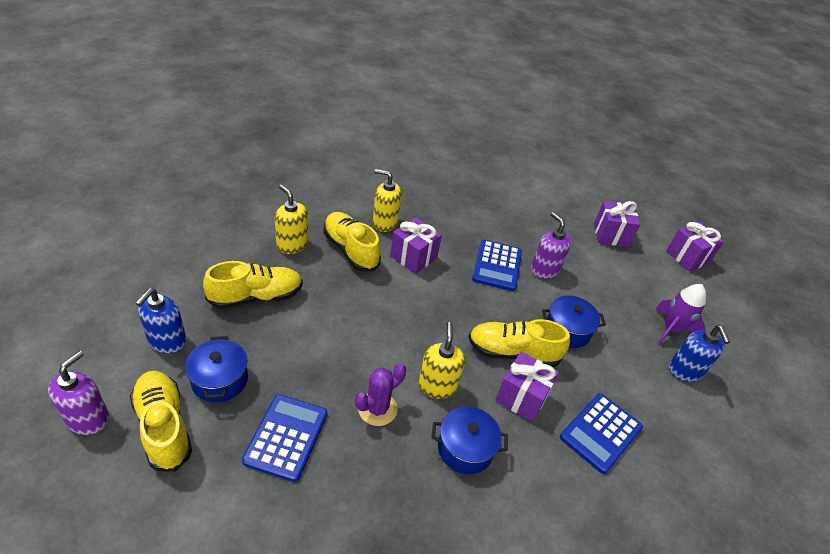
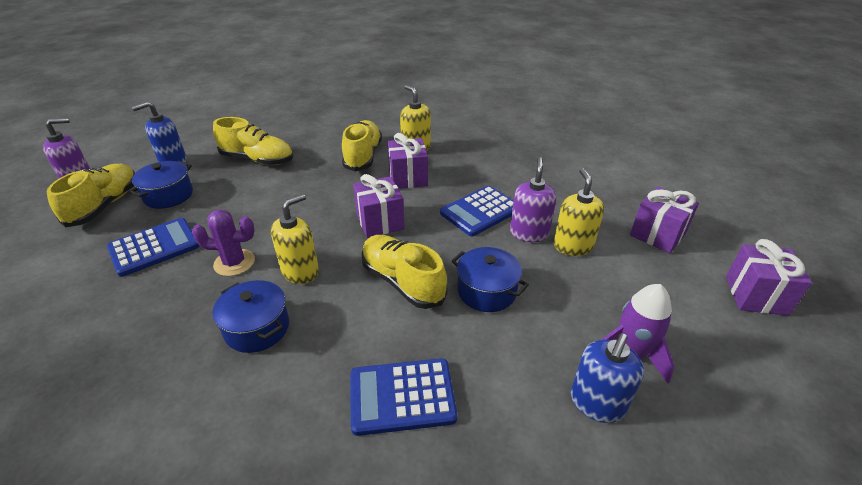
camera: 45 degrees right, 5 degrees down
(292, 245) = (325, 139): yellow soap dispenser -> yellow soap dispenser (573, 246)
(521, 397) = (361, 319): purple gift -> purple gift (380, 222)

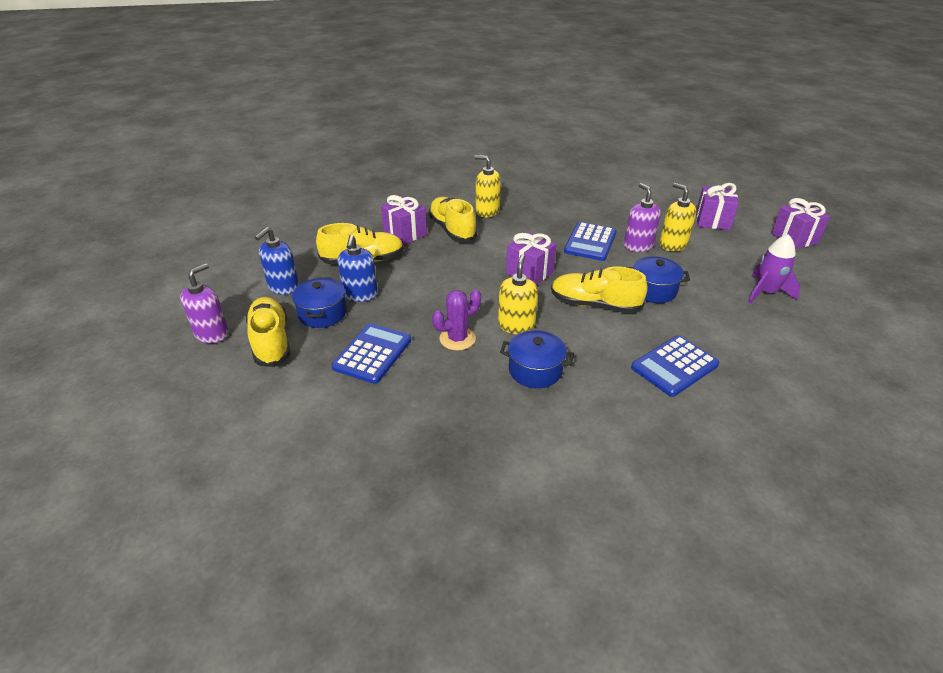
camera: 30 degrees left, 0 degrees up
(408, 178) = (510, 235): purple gift -> purple gift (405, 234)
(597, 403) = (775, 324): blue soap dispenser -> blue soap dispenser (360, 295)

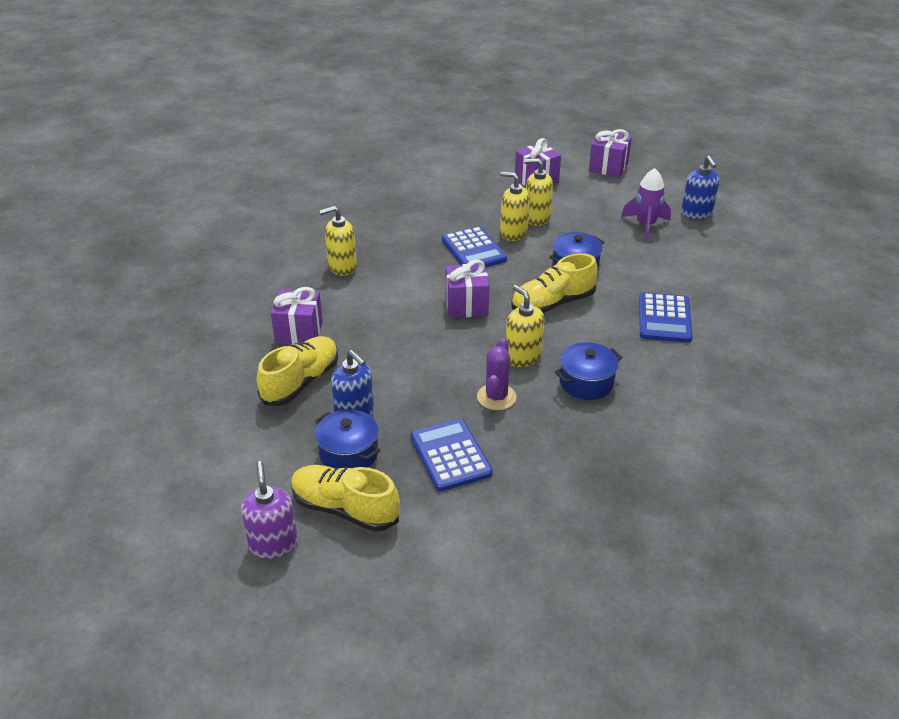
camera: 45 degrees left, 0 degrees up
(283, 287) = (266, 456): blue soap dispenser -> blue soap dispenser (696, 213)
(452, 230) = (338, 303): yellow shoe -> none
(638, 246) = (513, 233): purple soap dispenser -> yellow soap dispenser

